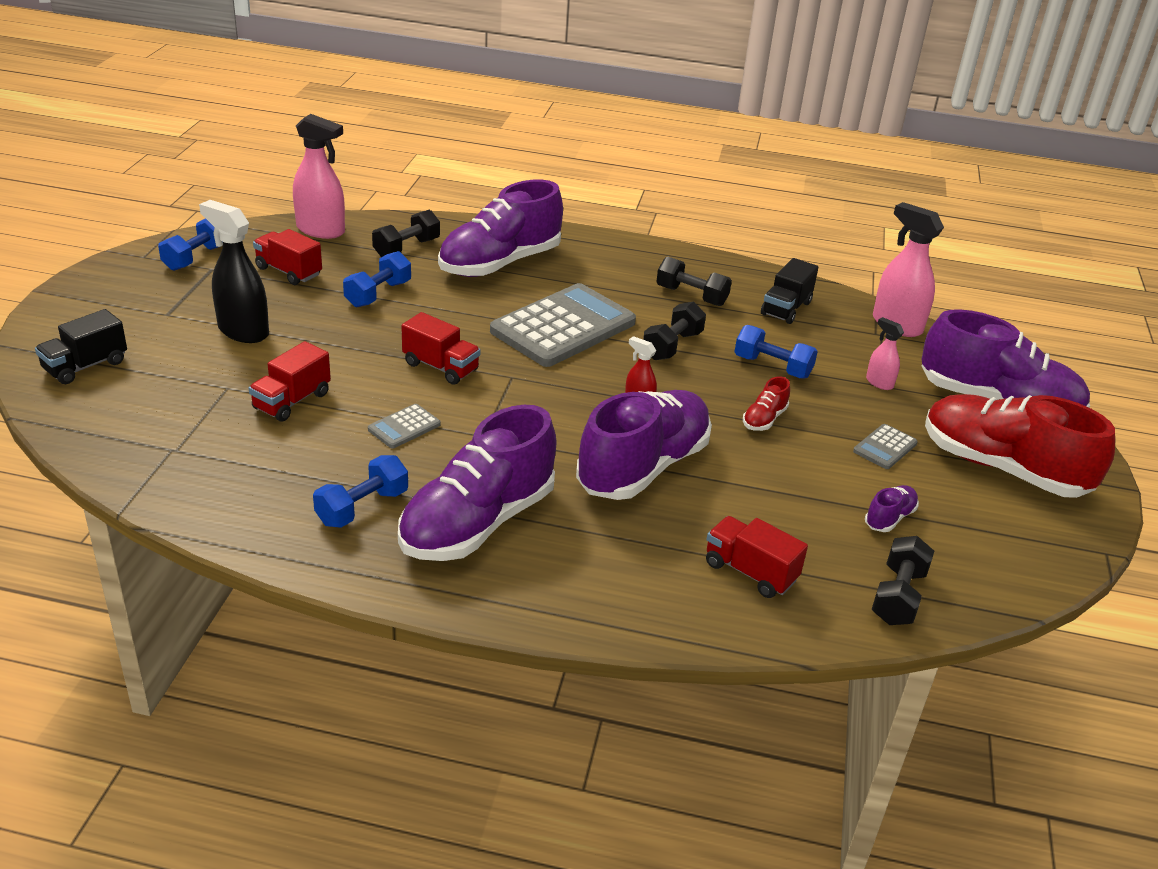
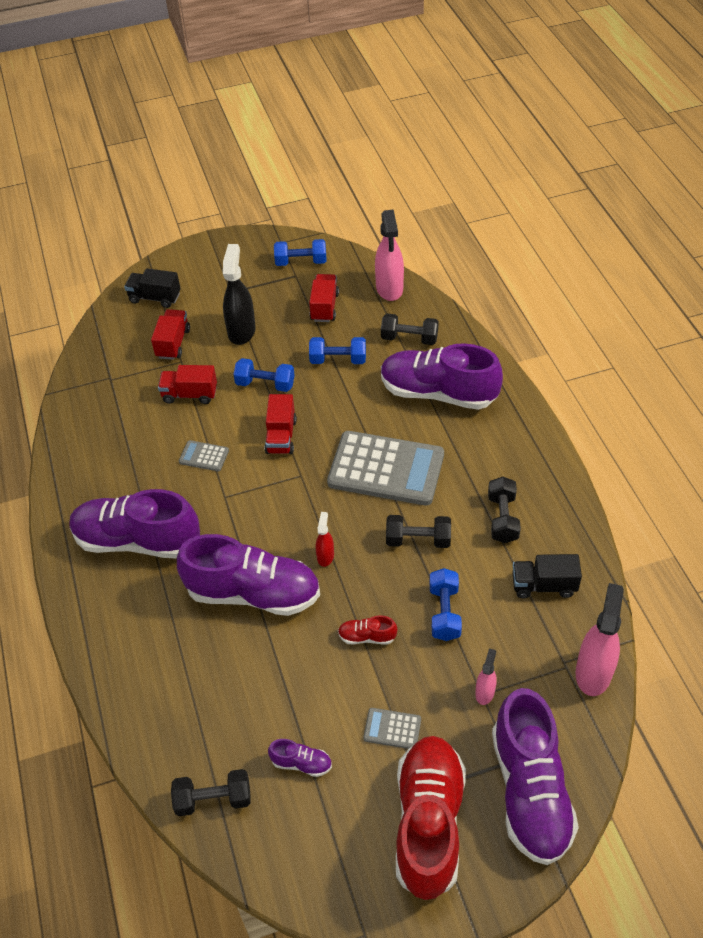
camera: 65 degrees right, 15 degrees up
(362, 507) = (115, 482): blue dumbbell -> blue dumbbell (265, 384)
(750, 572) = (183, 701): red truck -> red truck (173, 343)

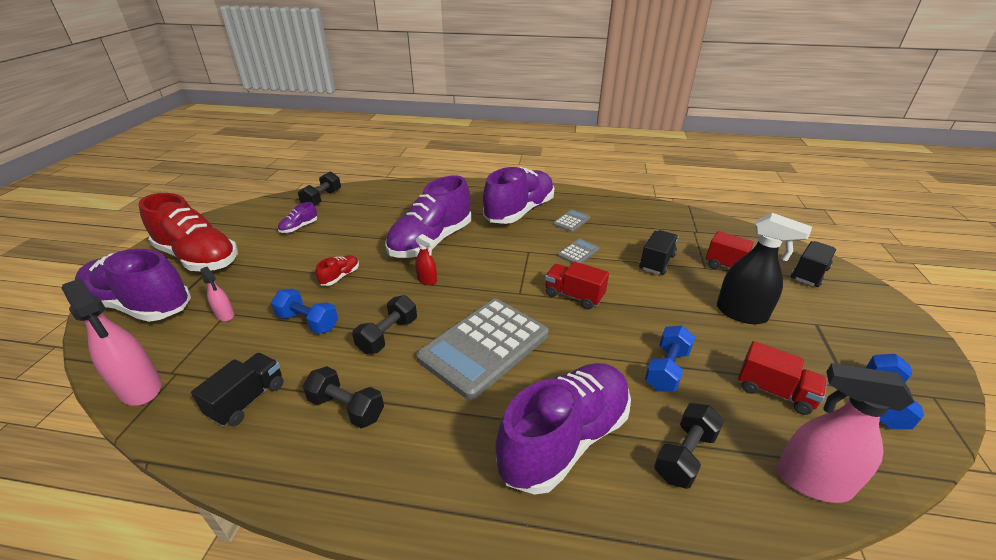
camera: 115 degrees right, 15 degrees down
(190, 394) = (656, 262): red truck -> black truck
(265, 384) = (650, 306): blue dumbbell -> none
(392, 729) = (267, 264): grey calculator -> grey calculator (571, 221)

